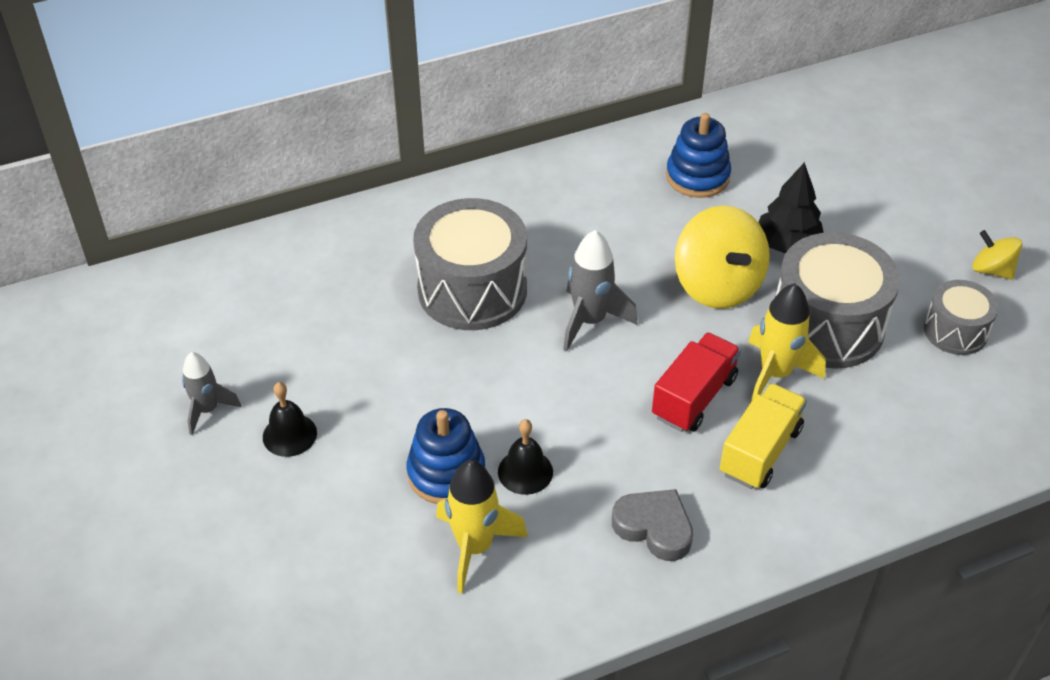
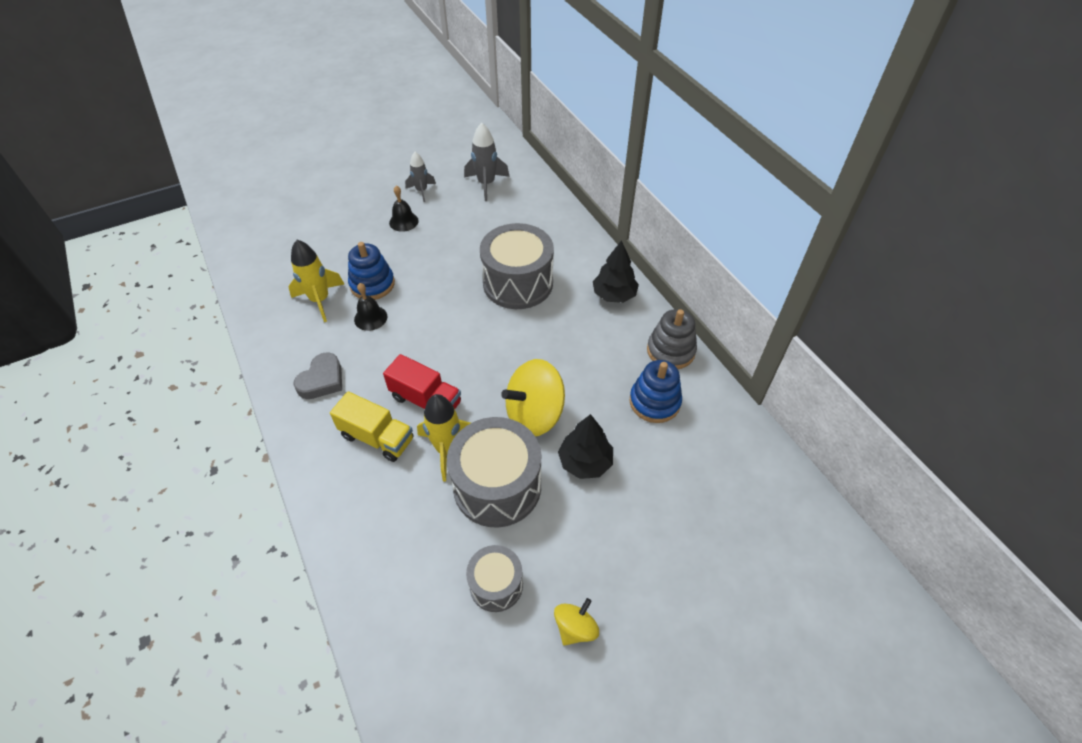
camera: 85 degrees right, 5 degrees up
(511, 192) = (614, 295): none -> black tree
(590, 321) = (494, 342): grey rocket -> grey rocket (486, 184)
(617, 153) = (670, 351): none -> grey stacking toy

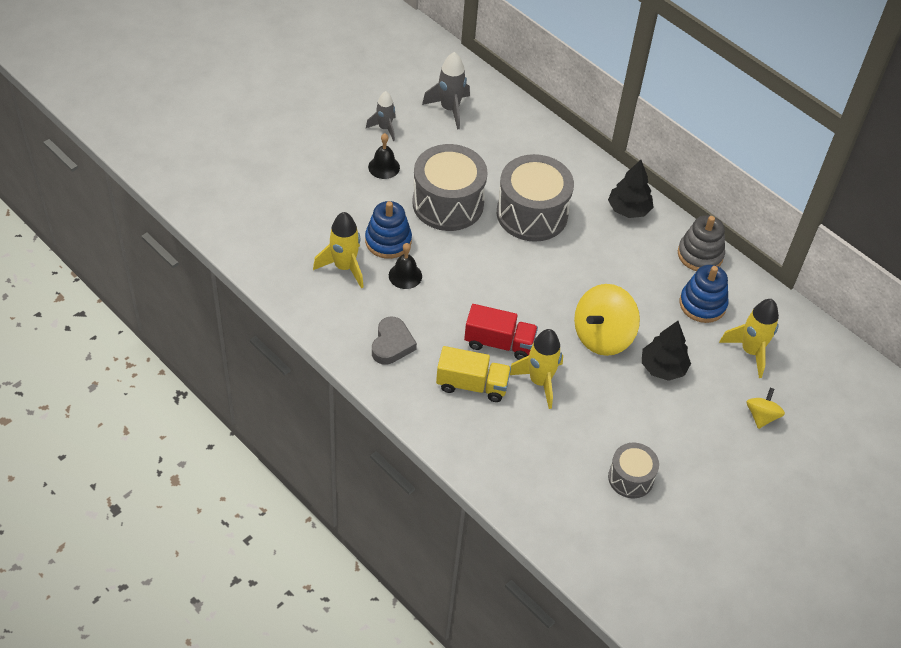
camera: 20 degrees left, 0 degrees up
(497, 486) = (597, 403): grey drum -> grey drum (448, 203)
(575, 628) = (705, 494): yellow spinning top -> yellow spinning top (761, 416)
(690, 464) = (750, 351): none -> yellow rocket

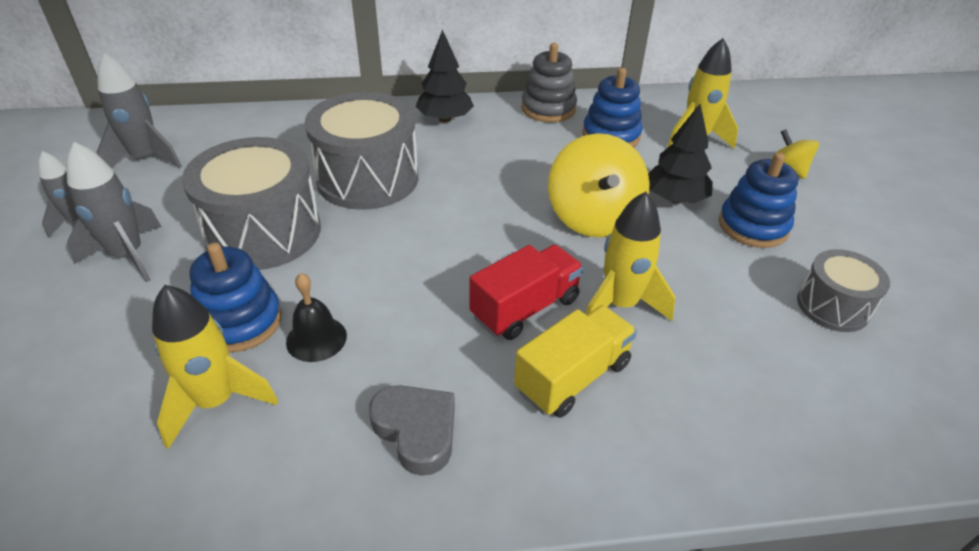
camera: 50 degrees left, 10 degrees down
(384, 167) = (128, 256): black bell -> grey rocket
(673, 417) = (753, 226): none -> blue stacking toy

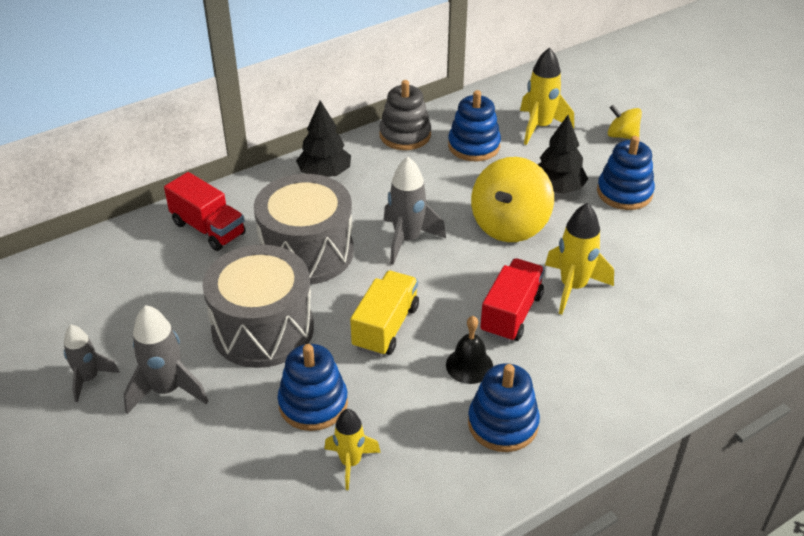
camera: 25 degrees left, 0 degrees up
(146, 159) = (86, 302): grey rocket -> grey rocket (407, 240)
(216, 401) = (350, 462): yellow rocket -> yellow rocket, size x0.66
(301, 133) = (208, 229): none -> red truck
(316, 338) = (382, 393): black bell -> black bell (469, 365)
(416, 430) = (502, 424): grey heart -> blue stacking toy
(573, 377) = (576, 349): yellow truck -> yellow truck (386, 327)
(593, 217) = (509, 225): yellow spinning top -> yellow spinning top turned 60 degrees clockwise
(832, 306) = (706, 237): grey drum -> none

